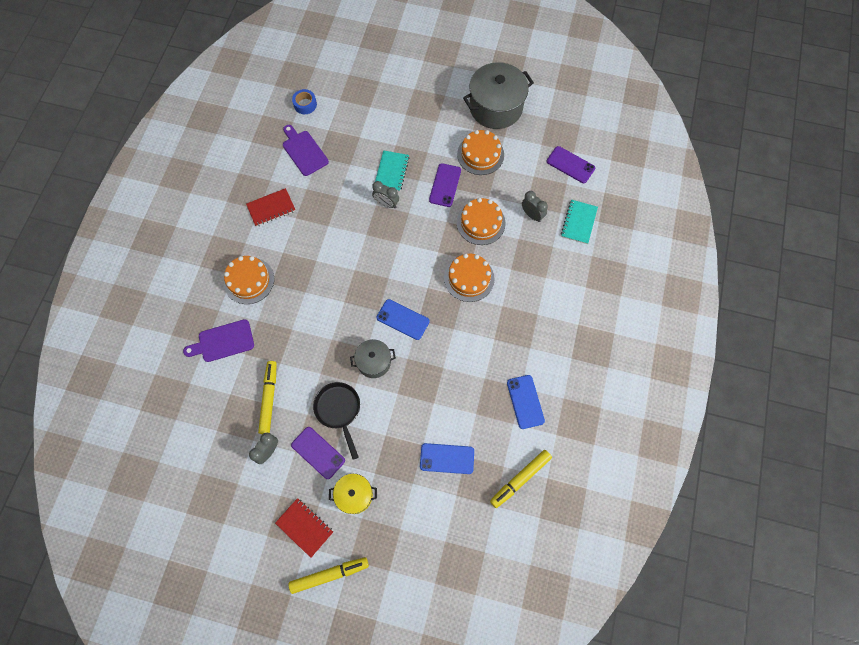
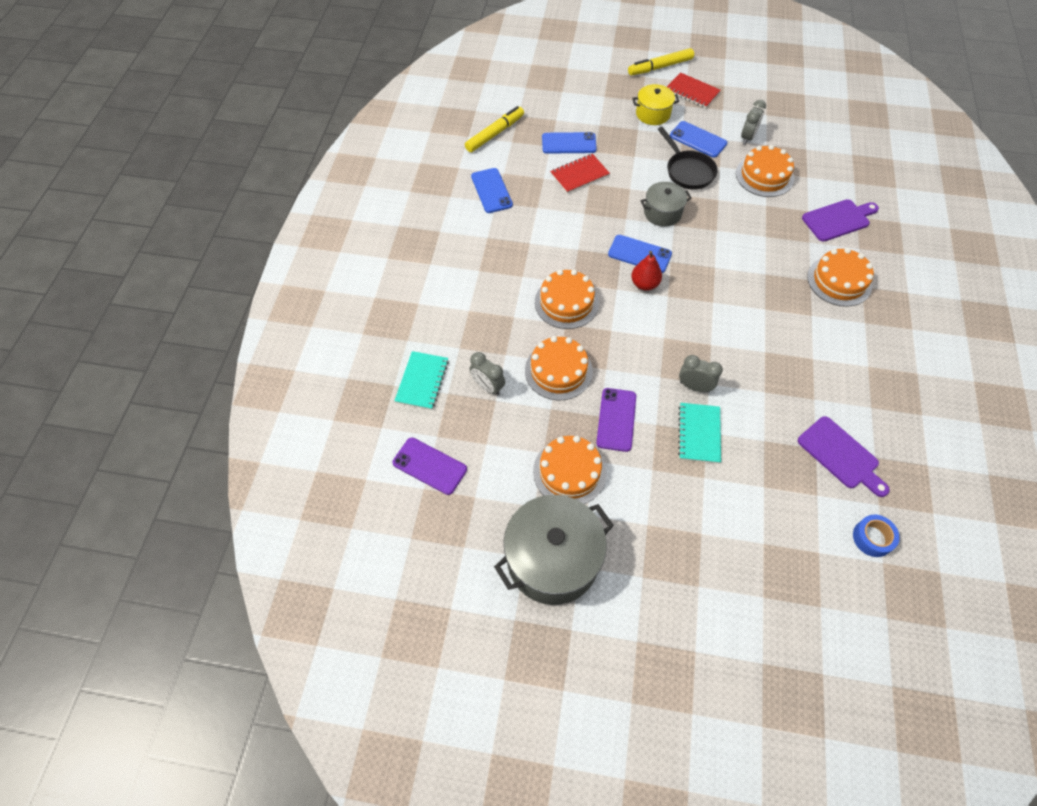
camera: 175 degrees right, 10 degrees down
(269, 398) = (764, 176): yellow marker -> orange cake
(271, 208) = (851, 368): red notebook -> red notebook (579, 175)
(318, 452) = (698, 140): purple phone -> blue phone
(404, 290) = (644, 284): none -> red pear

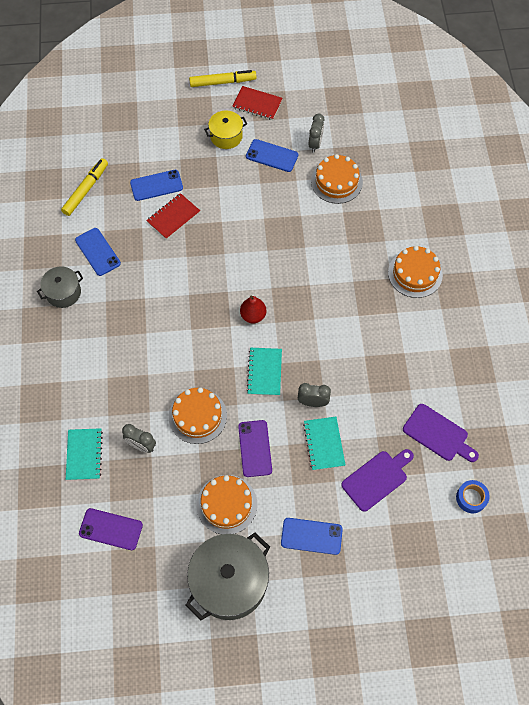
camera: 15 degrees left, 5 degrees up
(566, 302) = (190, 349): orange cake -> none
(639, 254) = (243, 287): blue phone -> blue phone (311, 536)
(645, 343) = (264, 372): none -> turquoise notebook
(660, 67) = (222, 82): yellow marker -> yellow marker turned 150 degrees counterclockwise
(662, 213) = (255, 240): grey pot -> grey pot (63, 293)
(688, 171) = (269, 191): black pan -> none
(838, 220) = (406, 213): purple cutting board -> purple cutting board (377, 479)

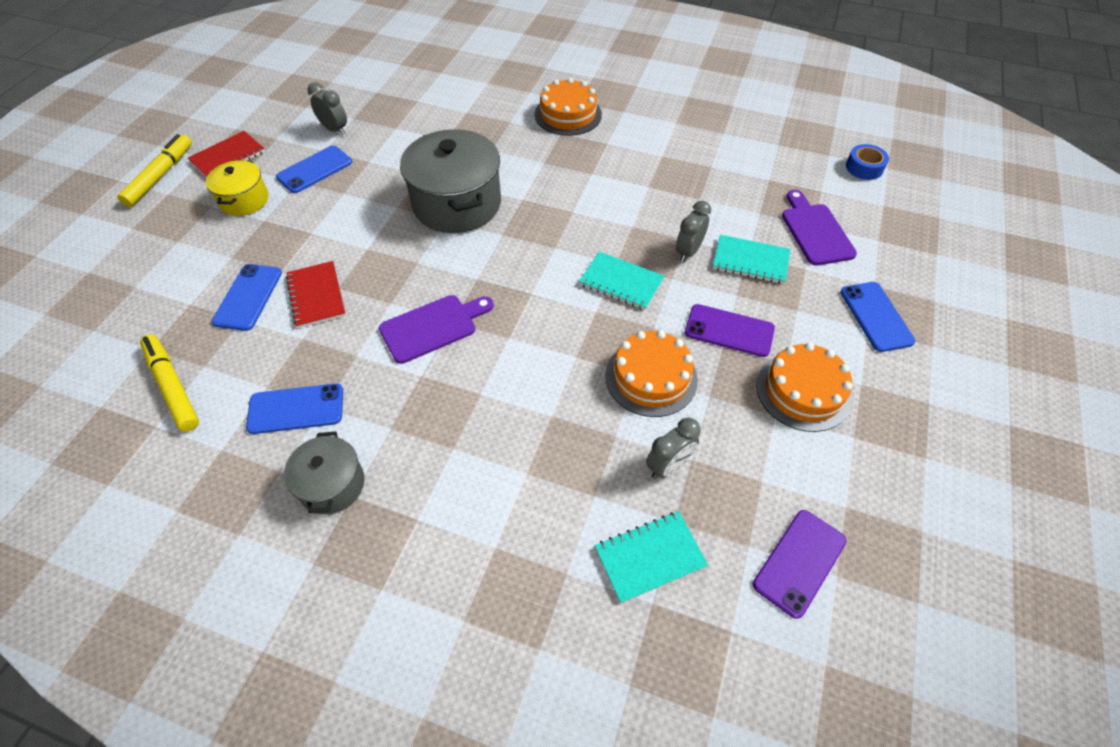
camera: 65 degrees left, 10 degrees down
(84, 455) = (649, 557): turquoise notebook -> turquoise notebook turned 45 degrees counterclockwise
(229, 582) = (925, 429): grey pot -> grey pot (457, 204)
(253, 315) = (531, 265): red pear -> none
(311, 536) = (876, 316): blue phone -> blue phone turned 45 degrees counterclockwise
(336, 181) = (401, 130): orange cake -> none
(438, 434) = (777, 165): purple cutting board -> purple cutting board (433, 327)

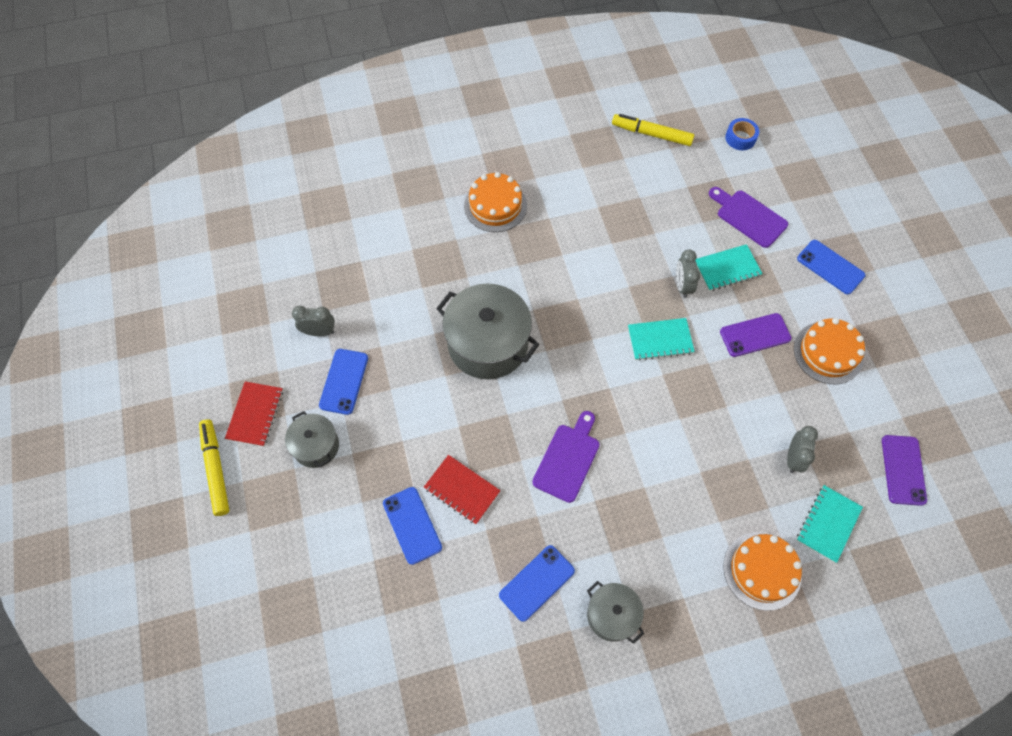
camera: 35 degrees left, 10 degrees up
(173, 386) = (434, 629): yellow marker -> yellow marker (651, 134)
(244, 200) = (316, 446): yellow pot -> grey pot
(651, 377) = (736, 402): orange cake -> orange cake (762, 570)

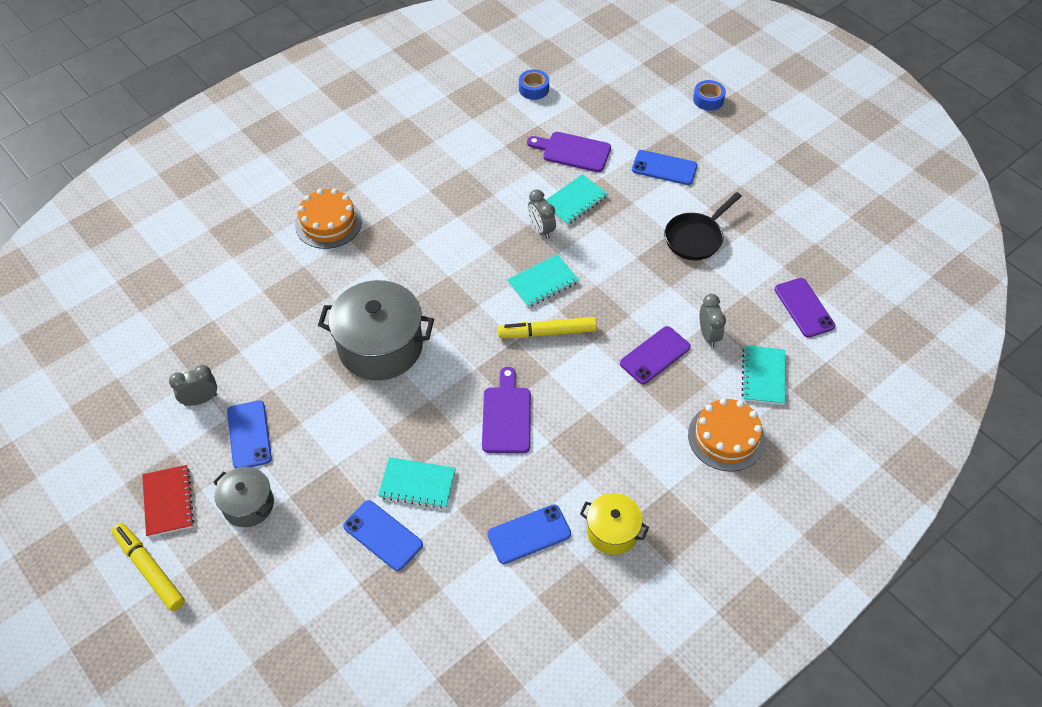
camera: 25 degrees left, 10 degrees down
(462, 490) = (417, 484): red notebook -> turquoise notebook
(536, 582) = (529, 534): blue phone -> blue phone turned 45 degrees clockwise
(612, 615) = (612, 531): grey pot -> yellow pot
(651, 134) = (450, 112): yellow marker -> yellow marker (547, 332)
(755, 335) = (626, 247): purple phone -> purple phone (655, 355)
(828, 352) = (696, 238): orange cake -> black pan
(908, 210) = (708, 100): none -> blue tape

